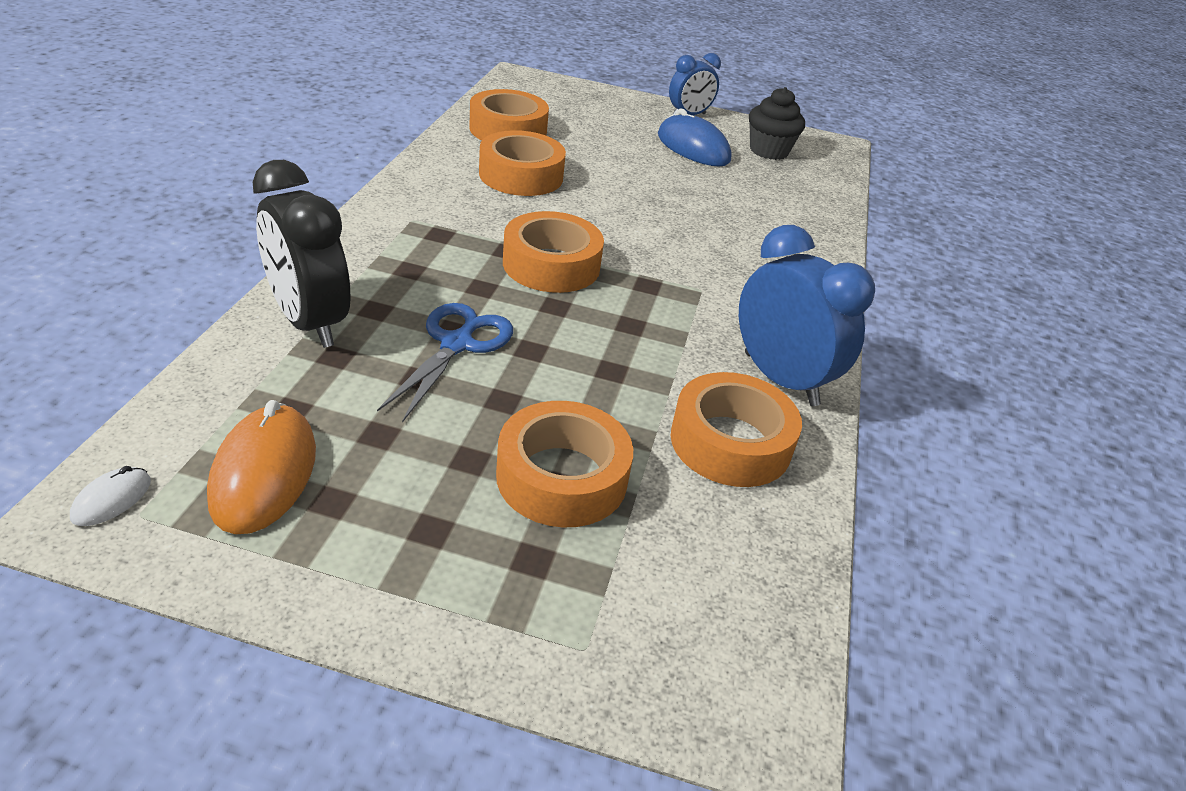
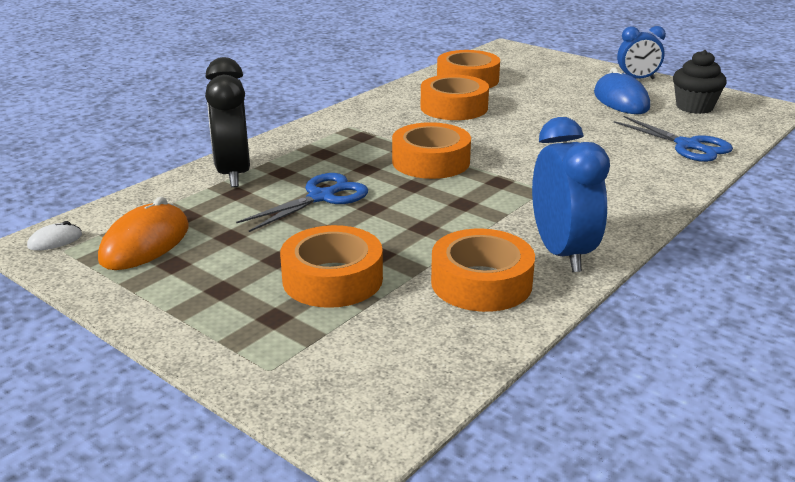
camera: 30 degrees right, 10 degrees down
(797, 205) = (687, 145): none -> blue scissors

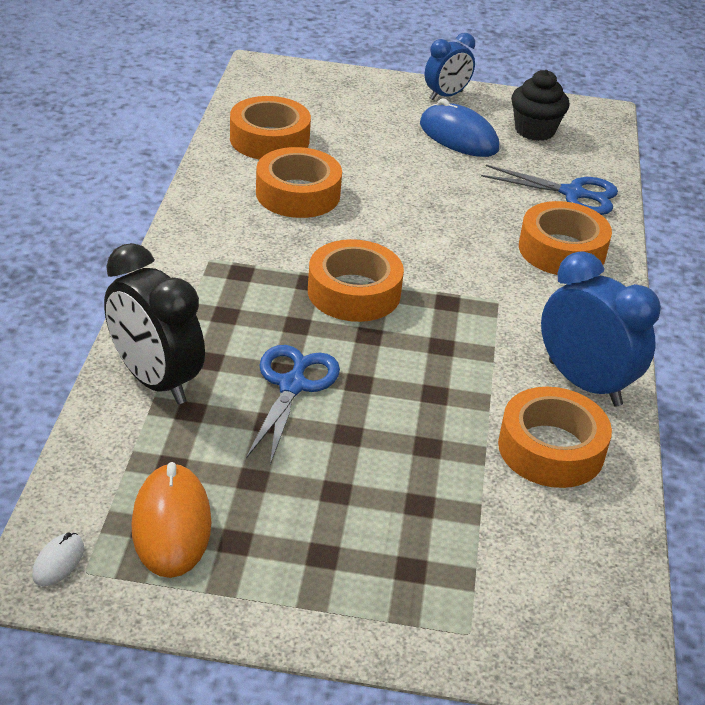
camera: 35 degrees left, 10 degrees up
(332, 279) = (416, 497): orange tape -> orange tape (562, 250)

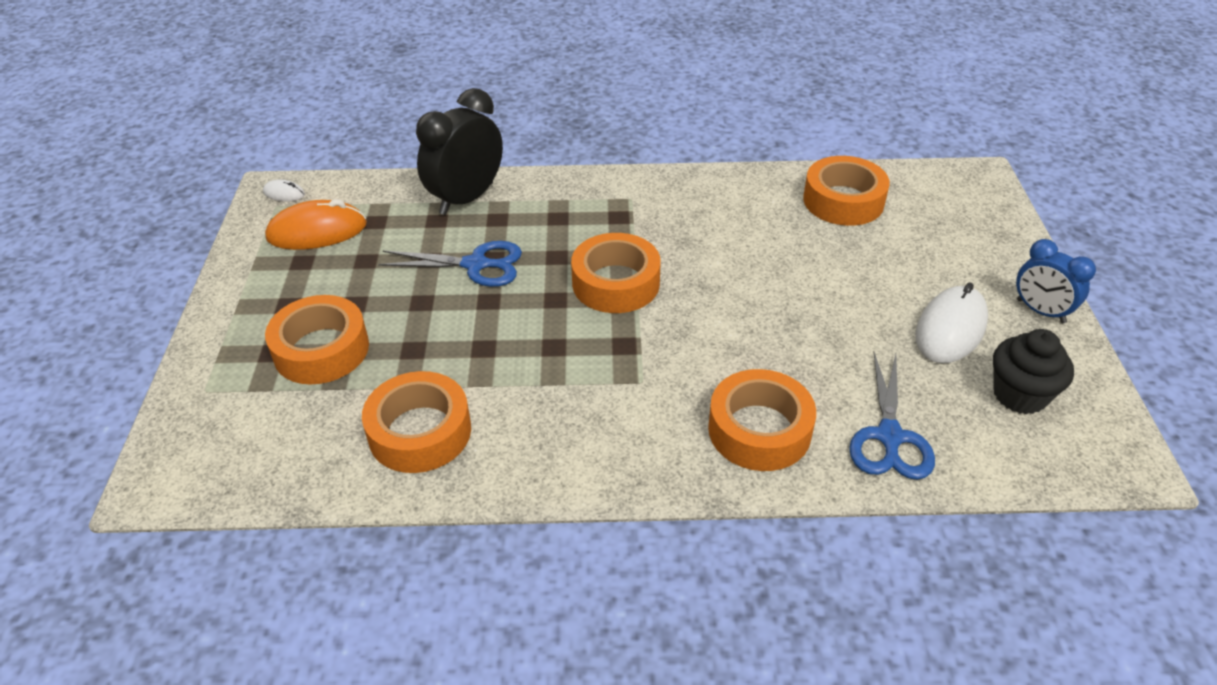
camera: 85 degrees right, 5 degrees up
(298, 194) = (758, 230): orange tape -> orange tape (321, 350)
(458, 137) = (950, 329): blue mouse -> white mouse
(584, 383) = (523, 455): blue clock -> none

